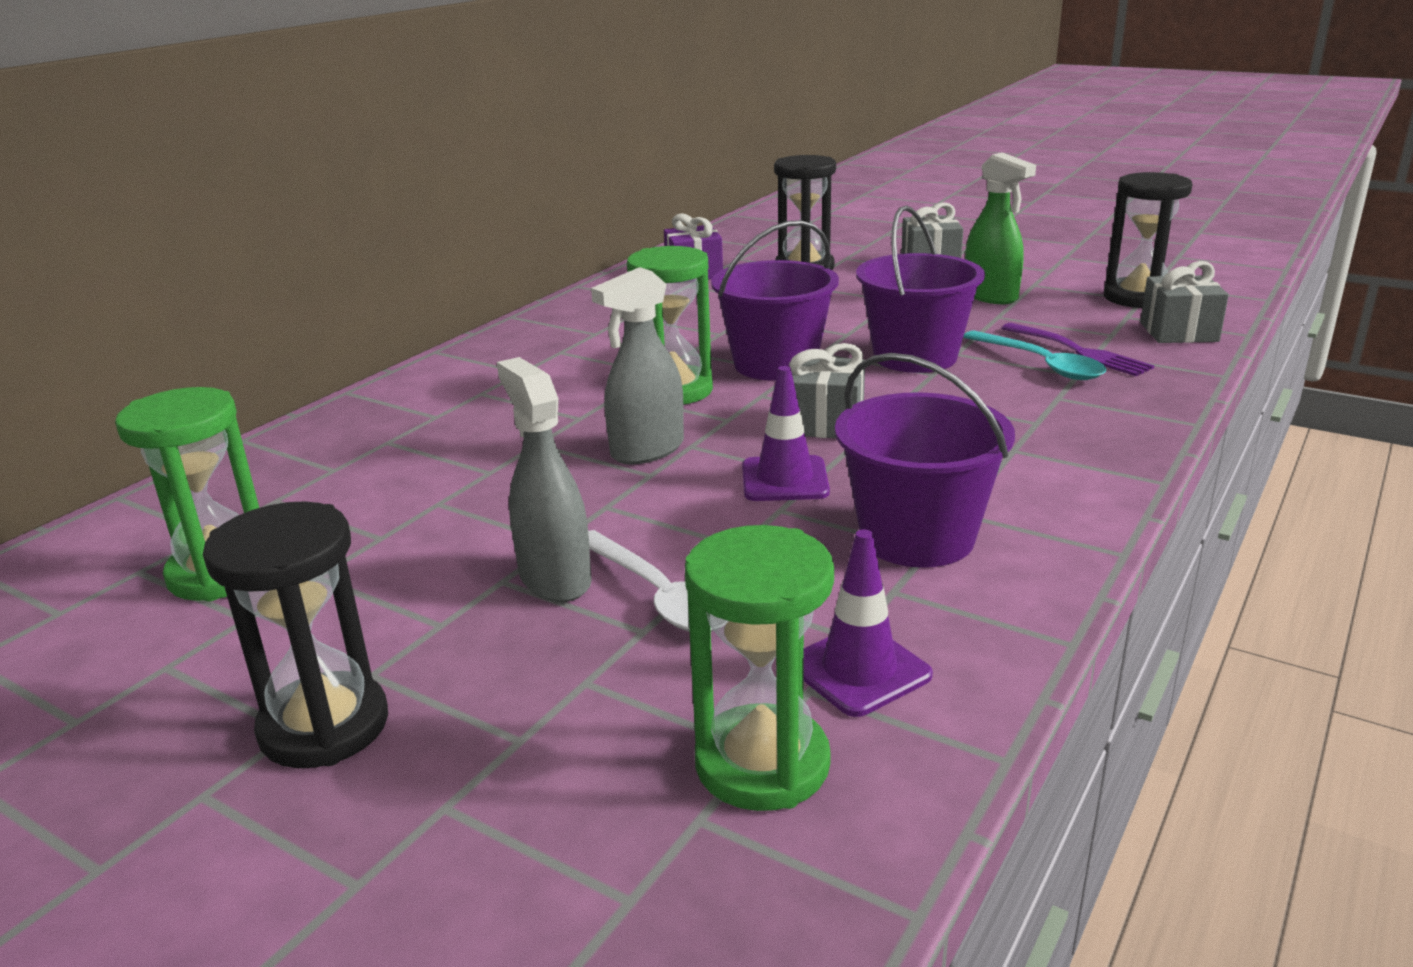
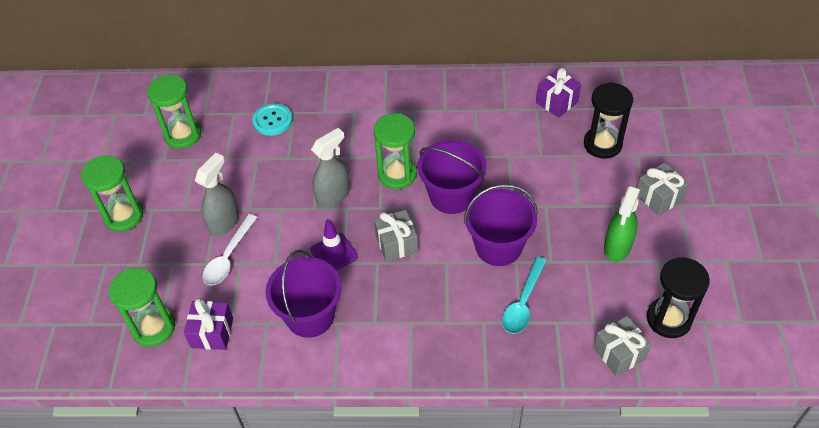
camera: 60 degrees right, 25 degrees up
(324, 726) = (123, 216): black hourglass -> green hourglass
(370, 465) = (272, 120): none -> turquoise button
(647, 450) = (333, 196): grey spray bottle -> grey spray bottle turned 120 degrees clockwise
(859, 670) = (212, 333): purple traffic cone -> purple gift
(1077, 351) = (554, 313): purple fork -> none

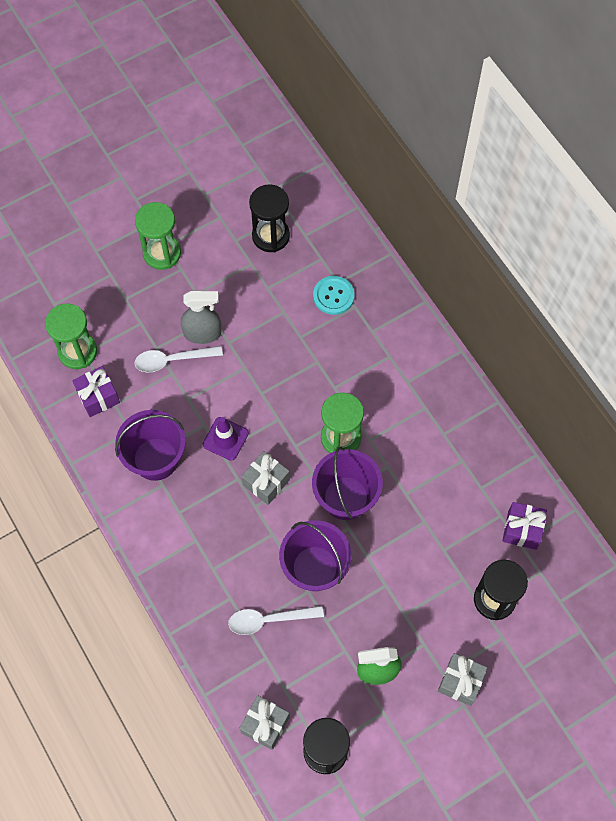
camera: 55 degrees right, 15 degrees up
(183, 135) = (270, 236): green hourglass -> black hourglass
(333, 196) = (283, 400): grey spray bottle -> none
(523, 302) = (269, 620): turquoise spoon -> white spoon

